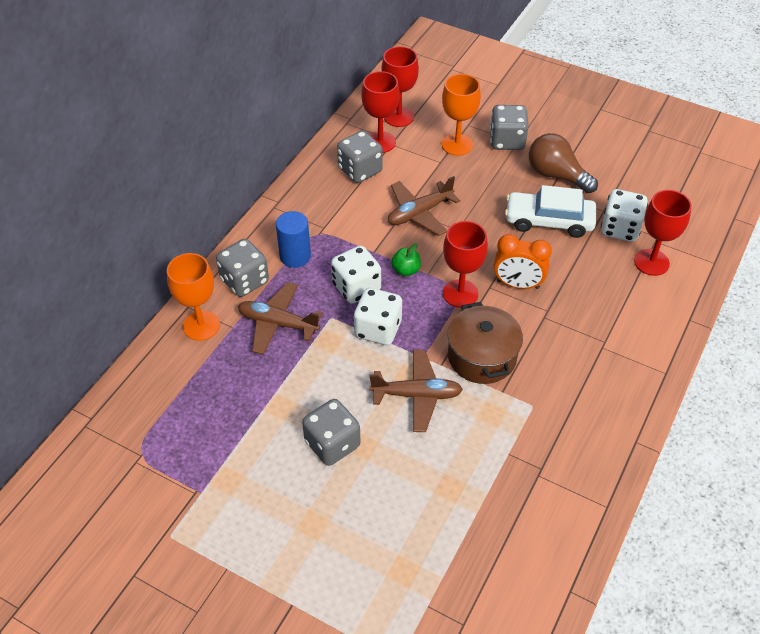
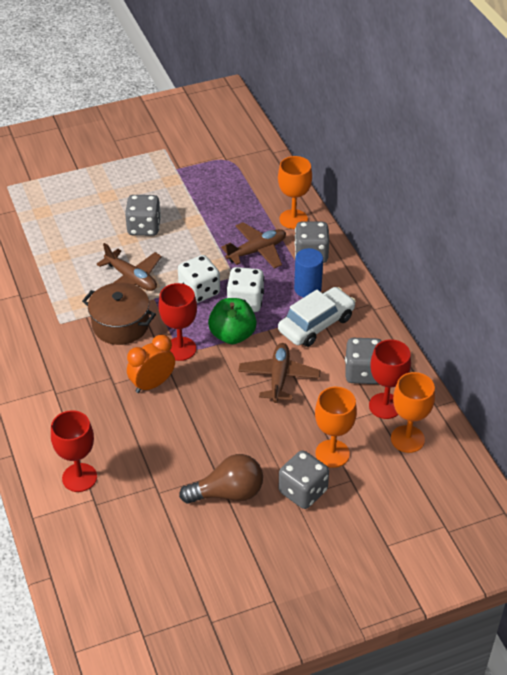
camera: 130 degrees right, 5 degrees down
(399, 117) = (407, 439): red goblet -> orange goblet
(406, 270) = (232, 335): green apple -> green apple, size x1.81
(416, 395) = (131, 278): brown plane -> brown plane turned 90 degrees counterclockwise
(549, 221) = (187, 448): white car -> white car (316, 324)
(620, 229) = (130, 486): white dice -> none

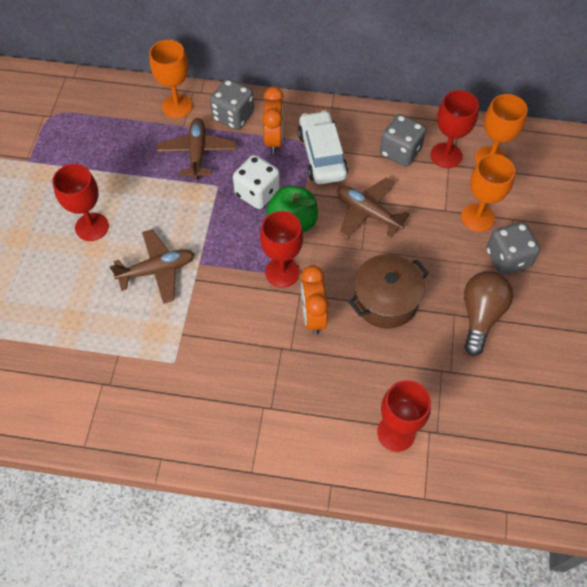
camera: 60 degrees left, 15 degrees up
(120, 325) = (215, 308): brown pot -> brown pot (385, 300)
(144, 227) = (92, 227): grey dice -> red goblet
(199, 291) = (217, 222): white dice -> none
(307, 289) = (274, 140): blue cylinder -> orange clock

